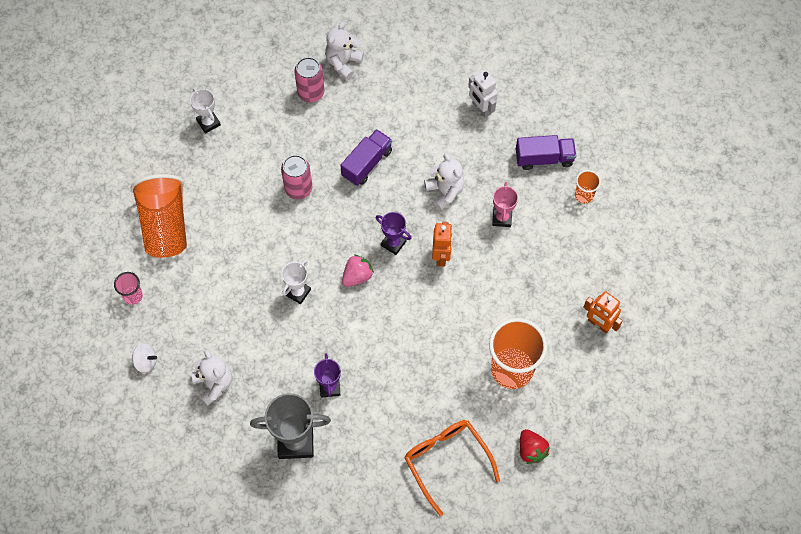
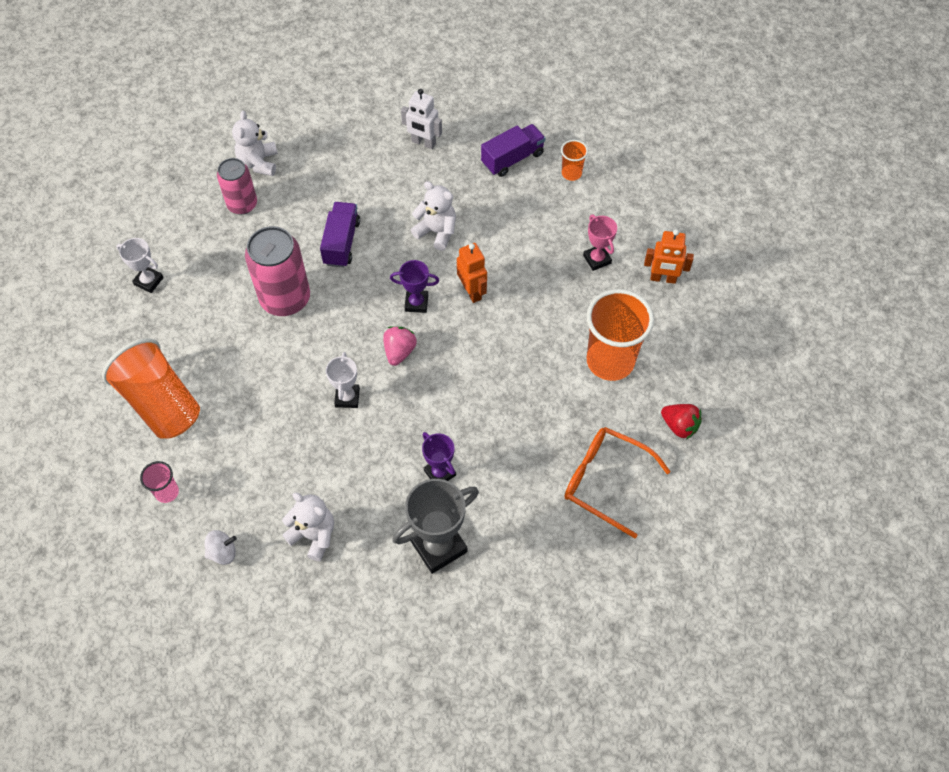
camera: 30 degrees left, 5 degrees down
(298, 188) = (285, 299): pink can -> pink can, size x1.57
(502, 218) = (508, 229): pink trophy -> pink trophy (597, 259)

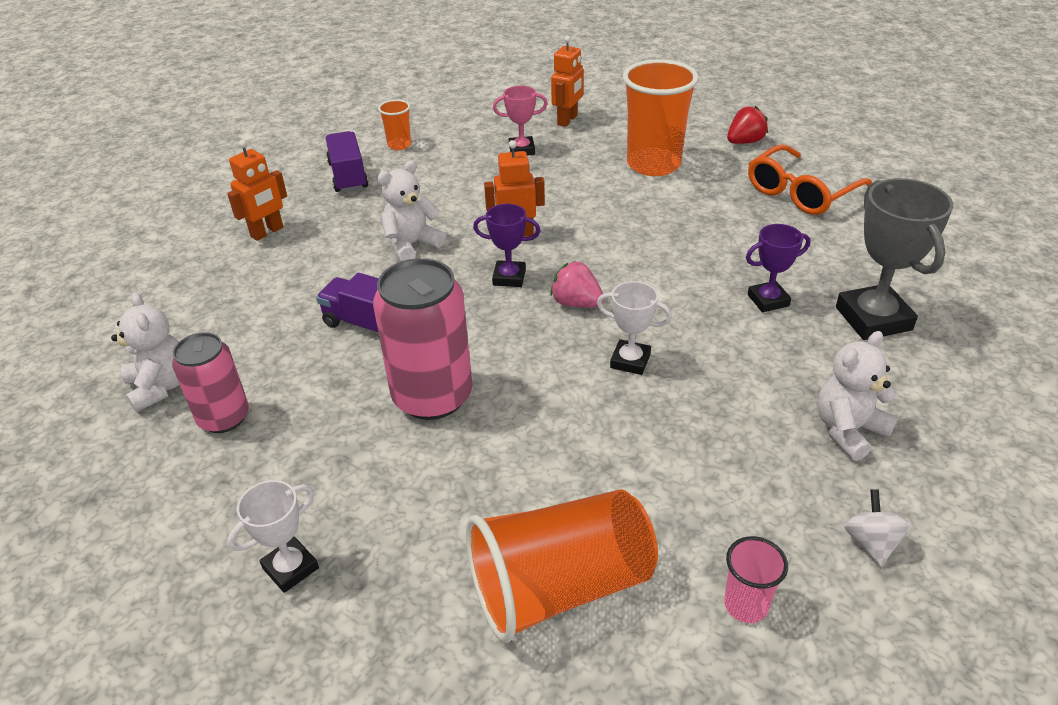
camera: 70 degrees left, 20 degrees down
(259, 163) = (160, 387): white teddy bear -> white teddy bear turned 135 degrees counterclockwise
(416, 303) = (509, 277): purple trophy -> purple trophy turned 75 degrees clockwise
(423, 143) = (267, 232): white robot -> orange robot

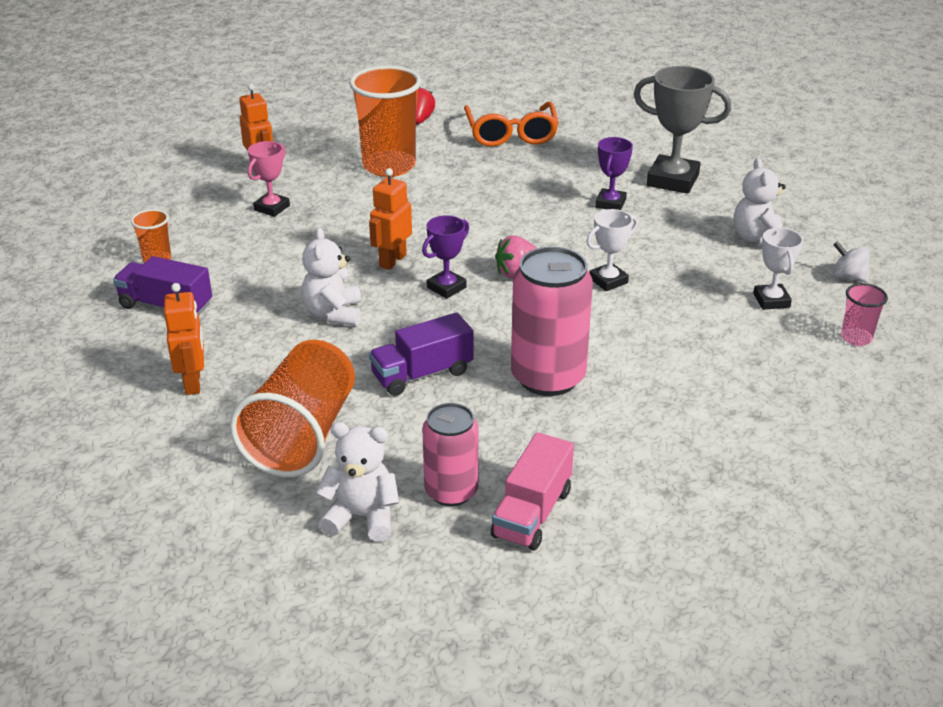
camera: 55 degrees left, 5 degrees down
(224, 480) = (532, 513): none -> pink truck
(290, 568) = (663, 507): white trophy -> white trophy (771, 300)
(560, 587) = (785, 397): orange cup -> orange cup (302, 435)

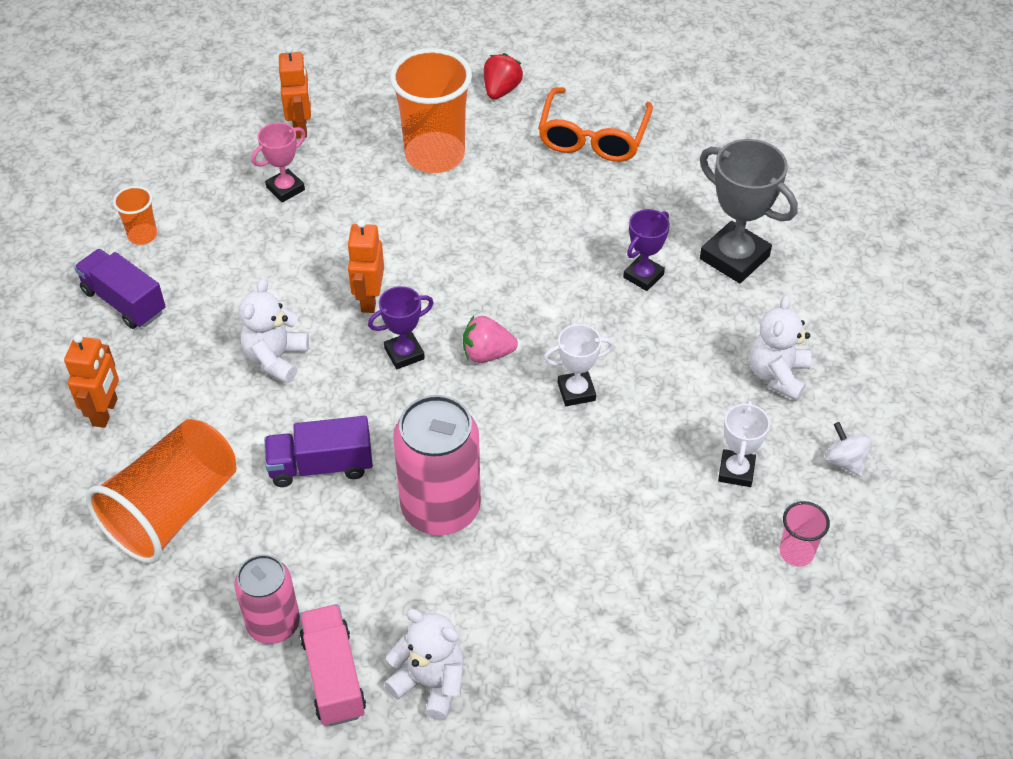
camera: 20 degrees right, 15 degrees up
(362, 517) = (179, 628): white teddy bear -> white teddy bear (430, 683)
(392, 260) = (369, 299): orange robot -> orange robot turned 45 degrees counterclockwise
(532, 513) = (333, 676): pink truck -> pink truck turned 120 degrees clockwise

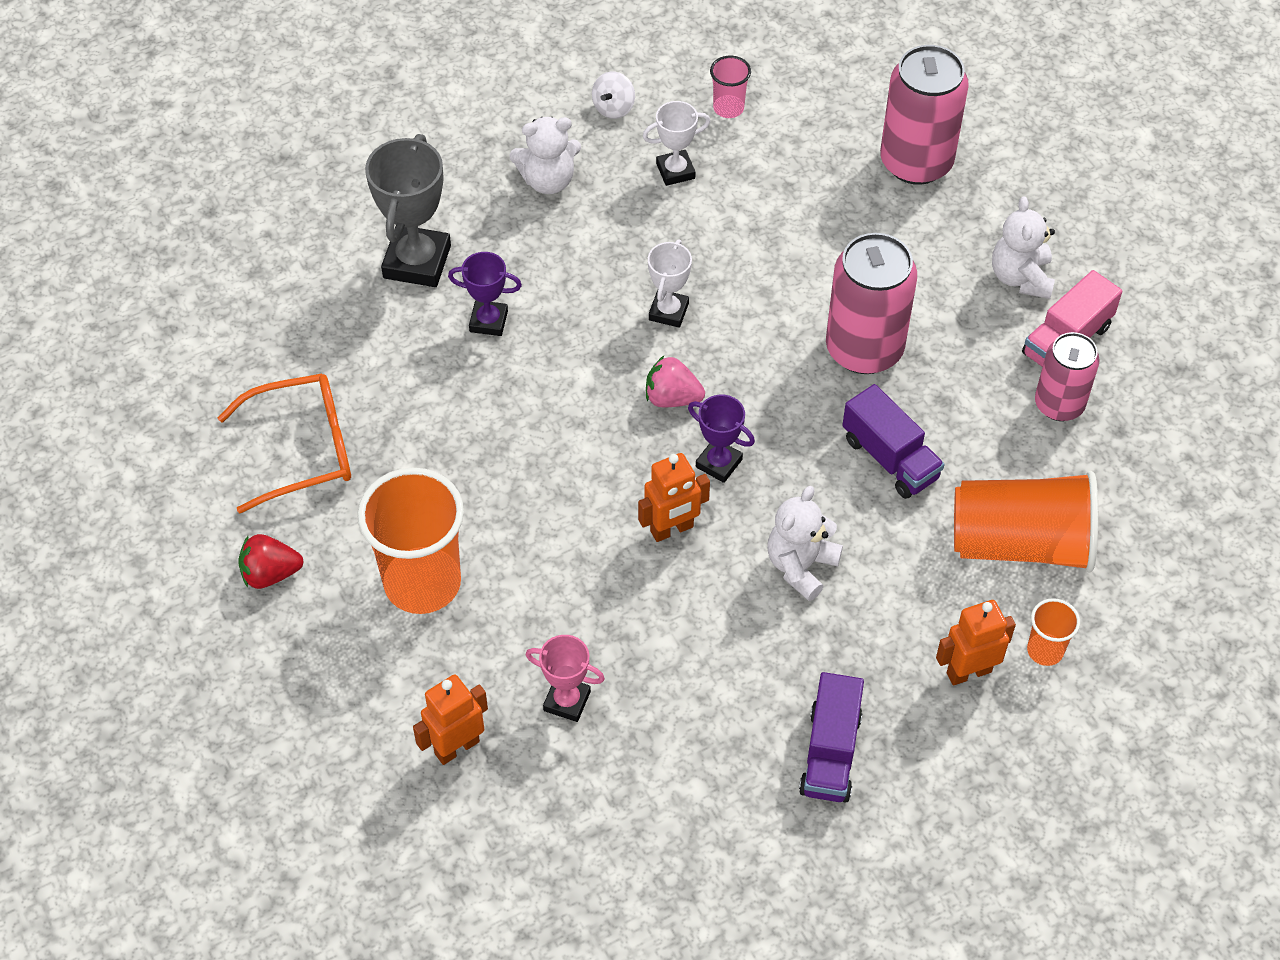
camera: 120 degrees left, 5 degrees up
(142, 235) = (730, 801): orange cup -> orange cup (1045, 650)
(276, 358) = (800, 566): white teddy bear -> white teddy bear turned 135 degrees clockwise
(487, 354) = (672, 398): pink strawberry -> pink strawberry turned 135 degrees clockwise
(576, 391) = (668, 311): white trophy -> white trophy turned 60 degrees clockwise
(632, 678) = (916, 162): none -> pink can

